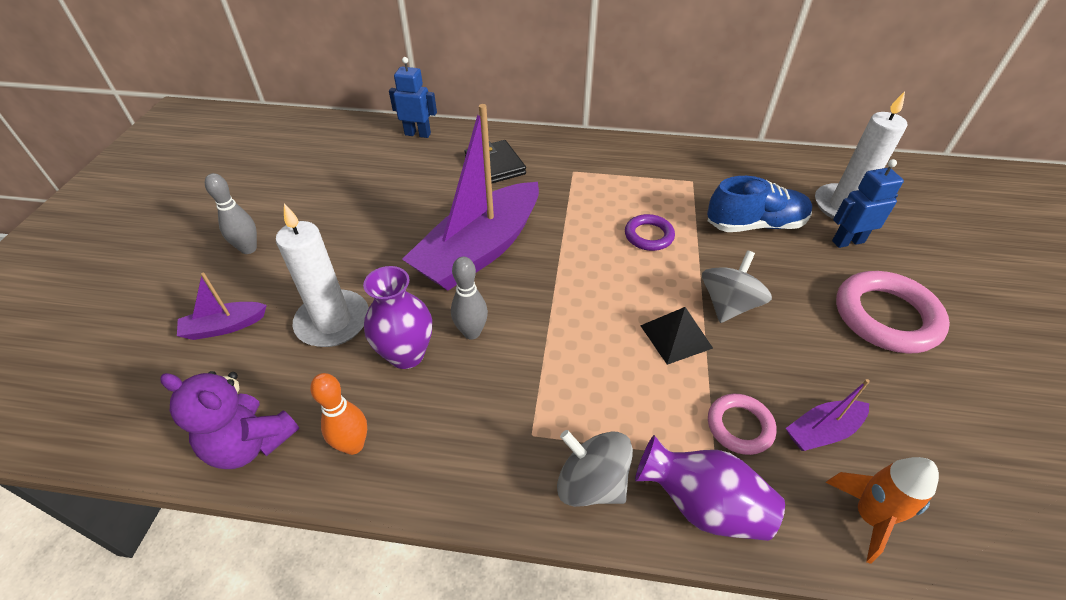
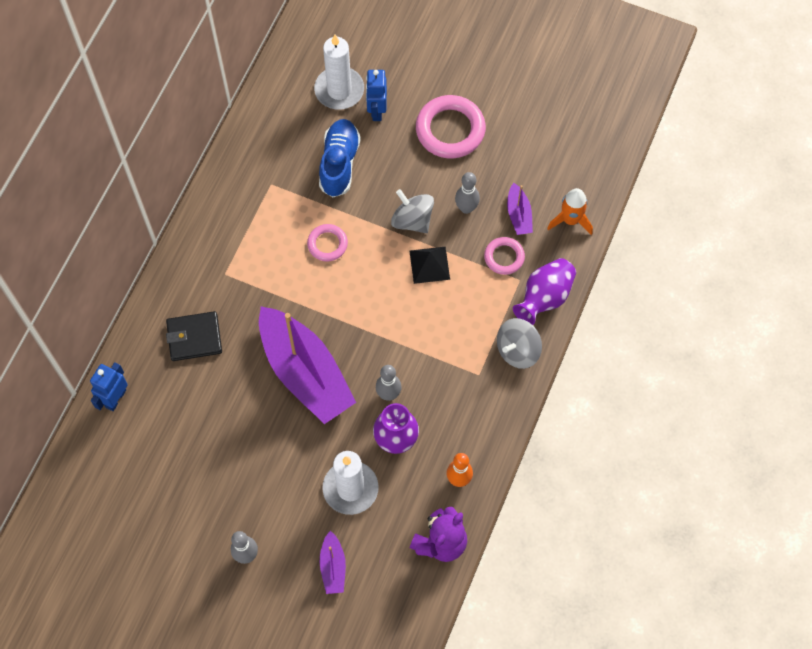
camera: 75 degrees left, 20 degrees up
(648, 236) = (327, 244): purple ring -> pink ring
(786, 360) = (466, 208): none -> grey bowling pin

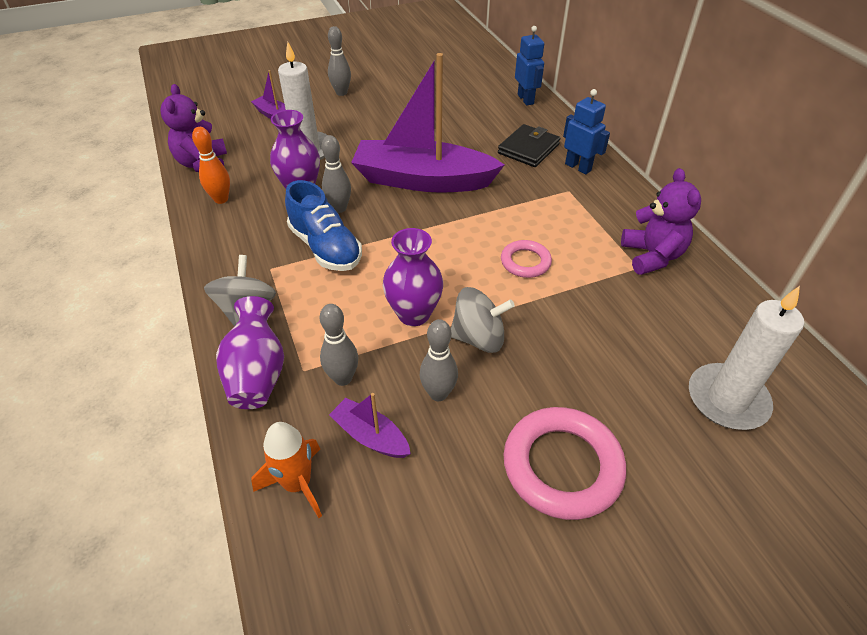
camera: 135 degrees right, 20 degrees down
(252, 183) = (652, 256): none -> purple teddy bear
(339, 164) = (614, 330): blue shoe -> blue shoe (325, 247)
(376, 111) = (662, 413): blue robot -> blue robot (578, 167)
(429, 265) = (414, 314): black pyramid -> purple vase
(504, 257) = (343, 378): pink ring -> grey bowling pin

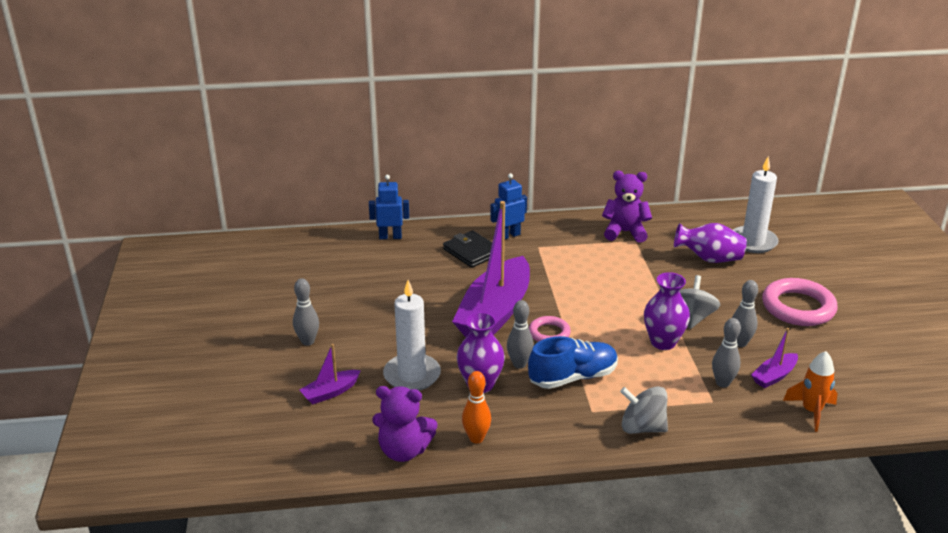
camera: 75 degrees left, 15 degrees down
(257, 374) = (714, 424): purple vase -> purple vase (709, 259)
(525, 262) = (618, 283): pink ring -> pink ring (549, 333)

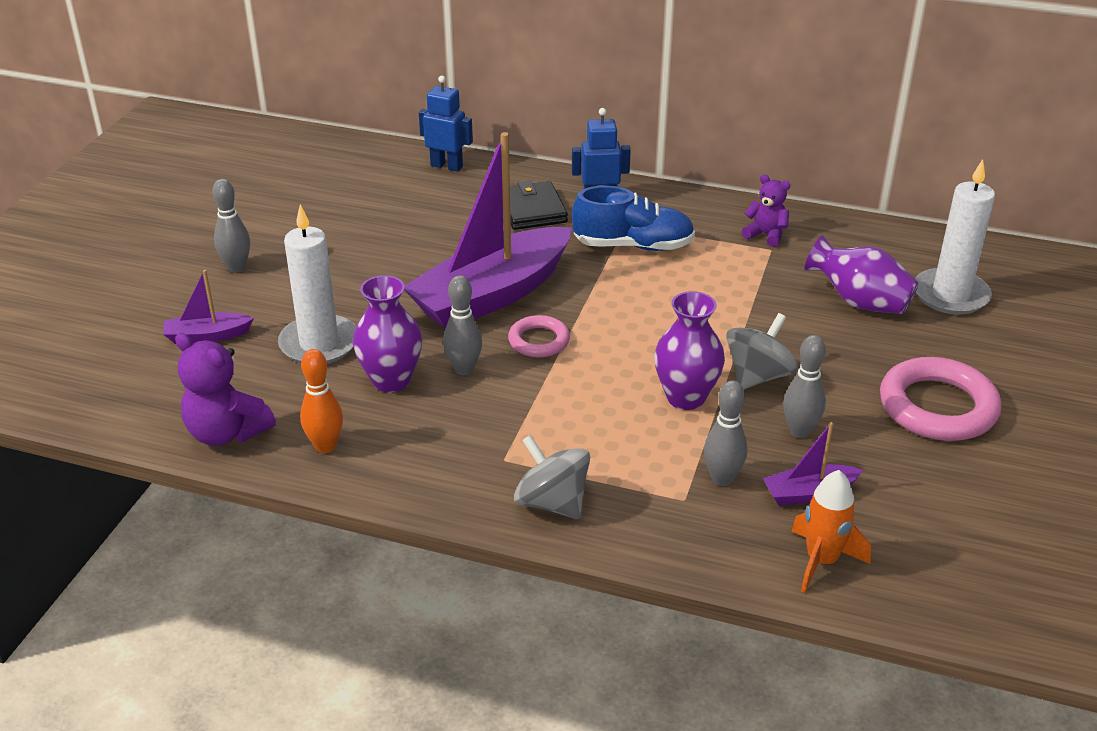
camera: 25 degrees right, 5 degrees up
(573, 377) = (518, 407): blue shoe -> blue shoe (633, 246)
(625, 232) = (766, 235): purple teddy bear -> purple teddy bear, size x0.63

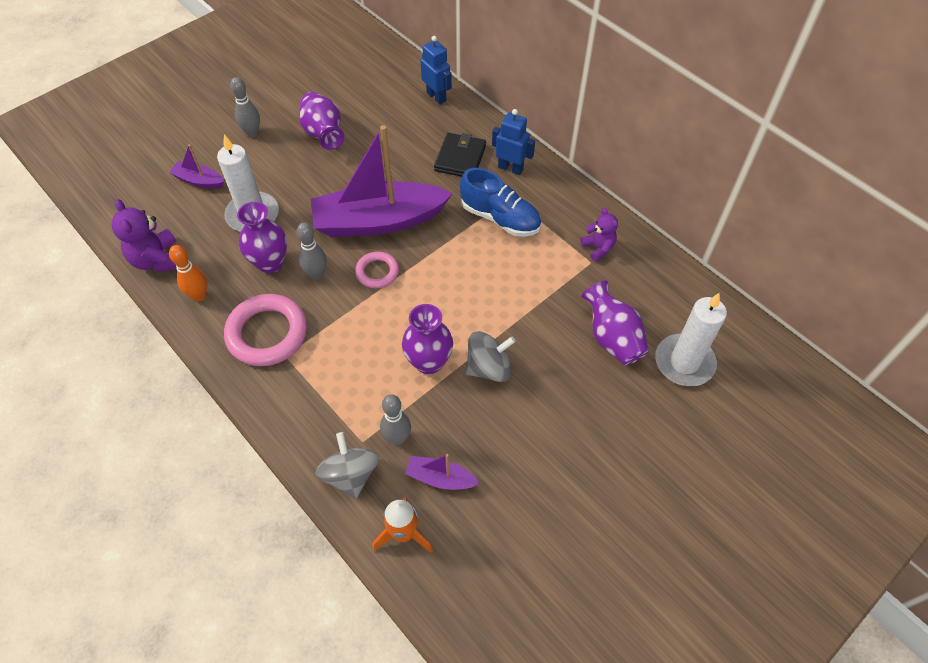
camera: 30 degrees right, 20 degrees up
(336, 240) = (323, 134): none -> purple vase
(552, 502) = (286, 402): grey spinning top -> grey spinning top (350, 475)
(799, 431) = (477, 426): grey bowling pin -> none
(937, 407) = (586, 454): pink ring -> pink ring (267, 333)

